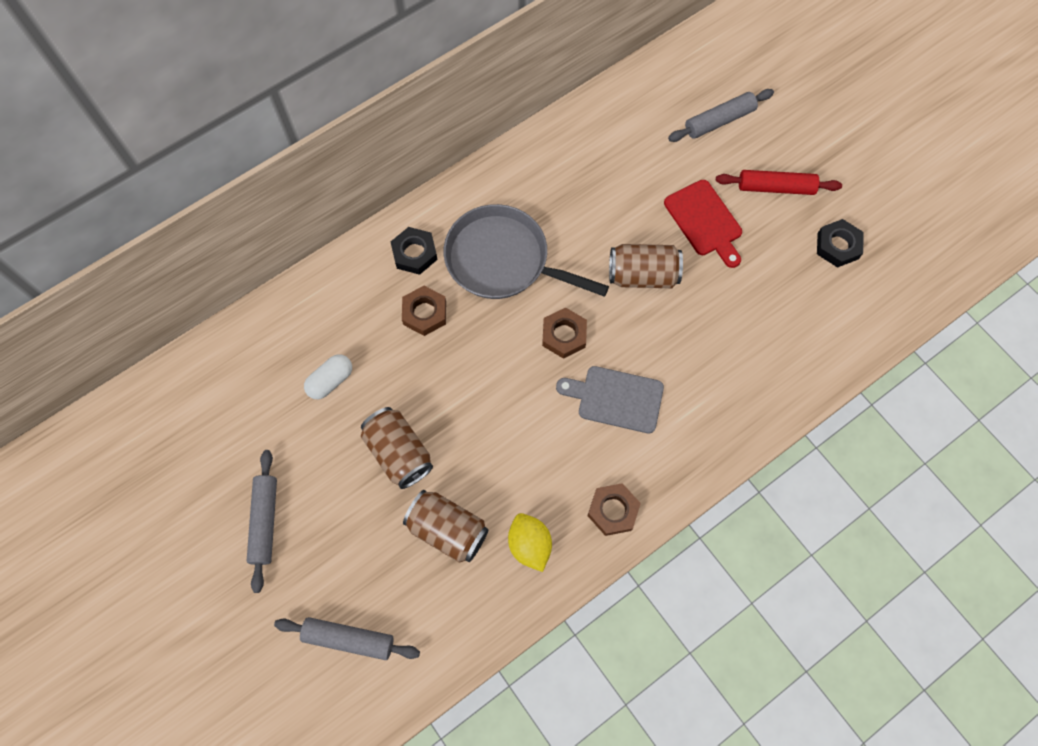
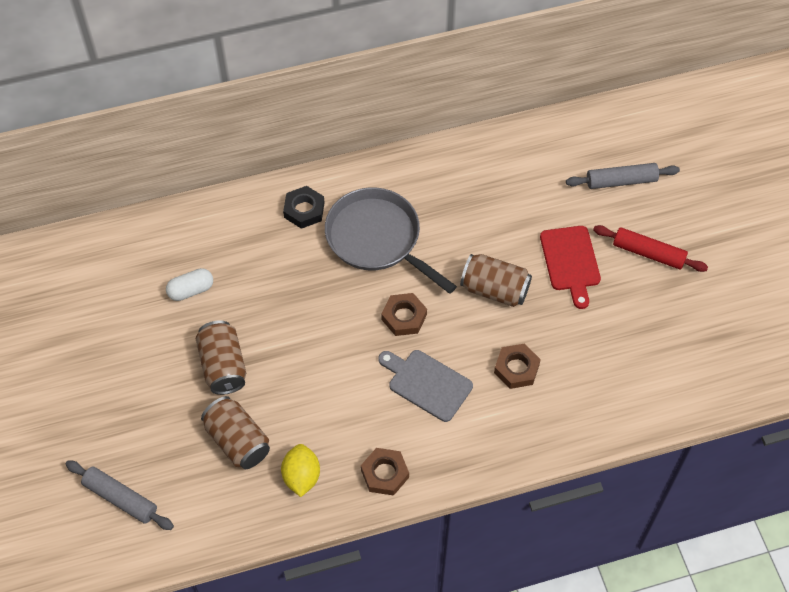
camera: 20 degrees right, 10 degrees down
(265, 521) = (91, 383): grey rolling pin -> none
(424, 313) = (292, 261): brown nut -> brown nut (516, 368)
(837, 246) = (684, 320): black nut -> none

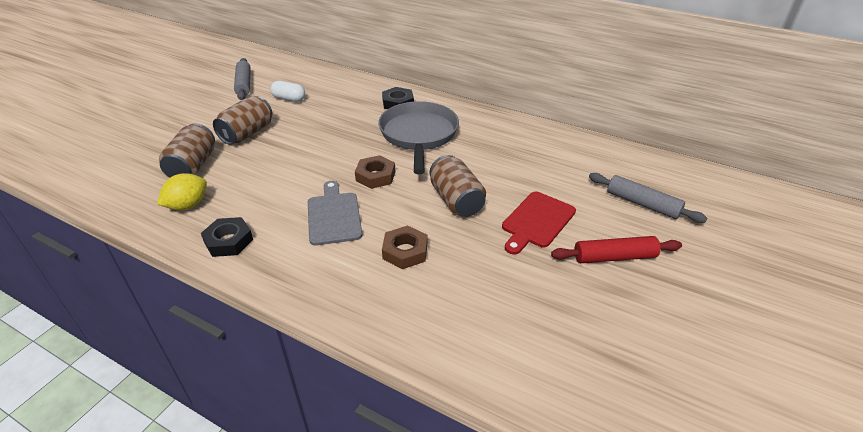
camera: 45 degrees right, 20 degrees down
(120, 498) = (104, 149): grey rolling pin -> grey rolling pin (244, 84)
(385, 474) = (228, 241): brown nut -> black nut
(648, 253) = (614, 257): red rolling pin -> red rolling pin turned 75 degrees counterclockwise

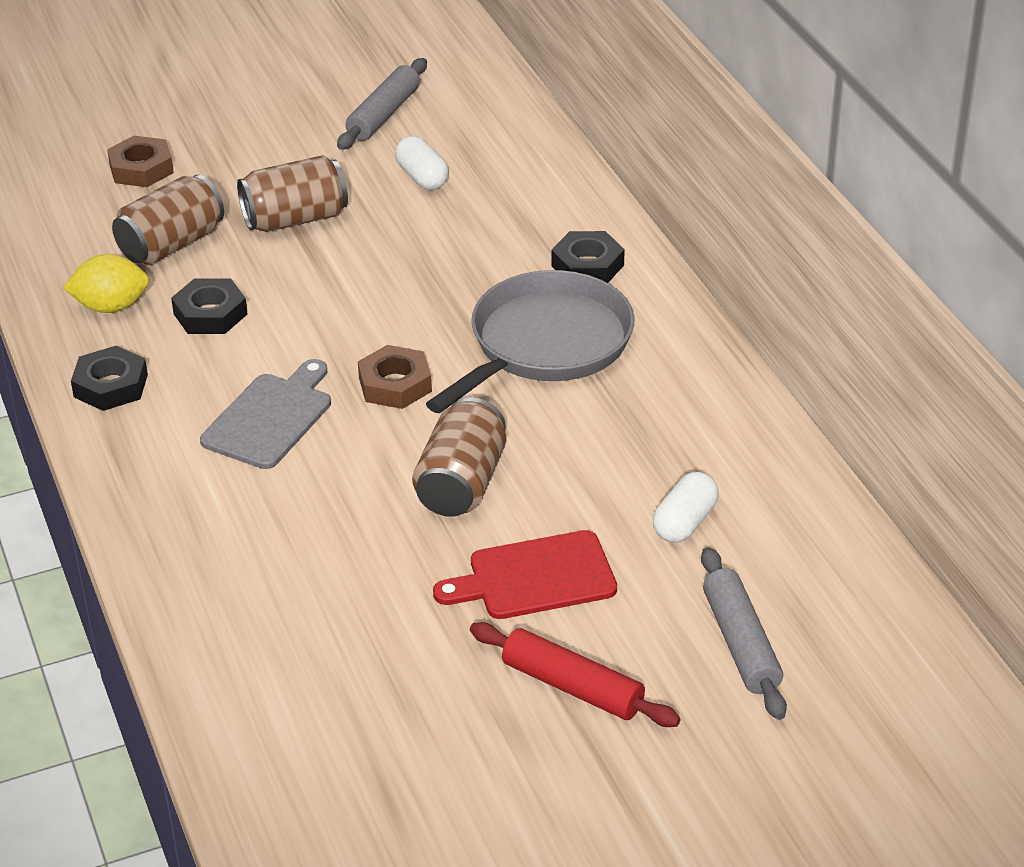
camera: 40 degrees right, 0 degrees up
(248, 186) = (210, 314): none -> black nut
(405, 251) = (302, 518): brown nut -> brown nut (141, 169)
(559, 172) = (685, 523): none -> white capsule

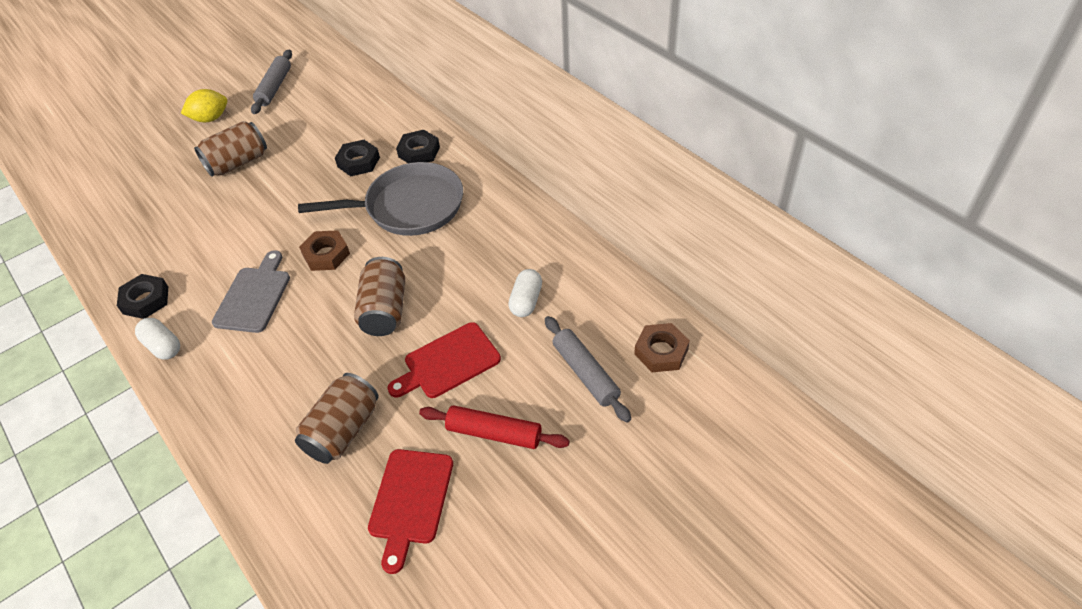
camera: 15 degrees left, 10 degrees up
(111, 307) = (134, 246): yellow lemon -> yellow lemon (210, 118)
(141, 169) = (135, 152): brown nut -> brown nut (661, 351)
(171, 245) = (164, 196): brown can -> brown can (343, 430)
(210, 314) = (199, 236): black nut -> black nut (358, 162)
(421, 740) = (410, 501): none -> red cutting board
(422, 177) = (307, 120): white capsule -> white capsule (163, 346)
(545, 344) = (409, 207): grey pan -> grey pan turned 60 degrees clockwise

